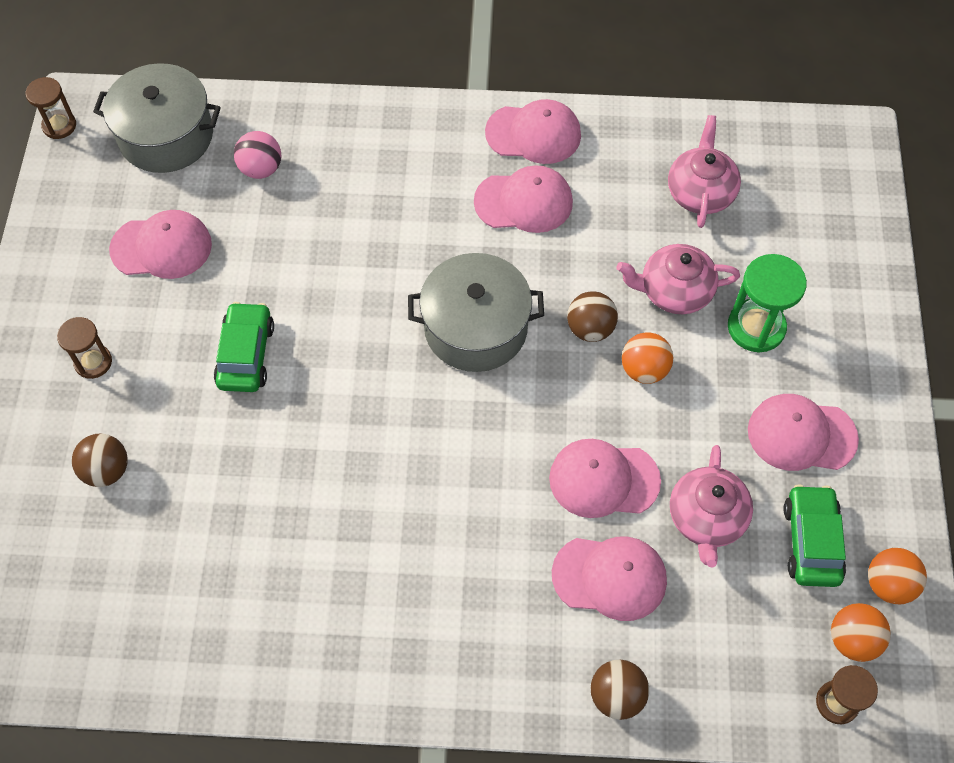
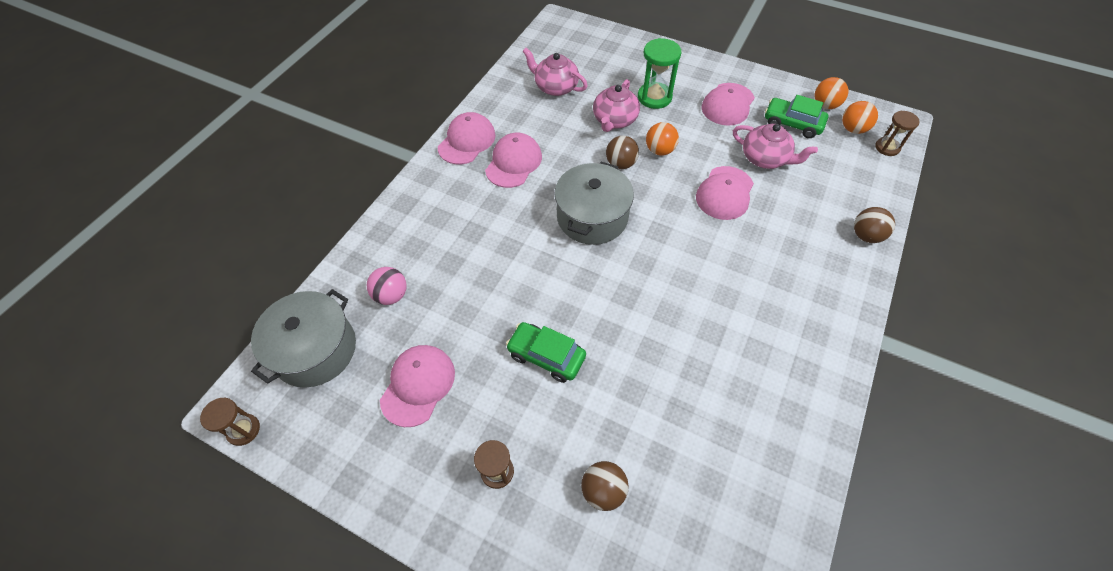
camera: 65 degrees left, 5 degrees down
(609, 577) = (789, 212): pink cap -> none

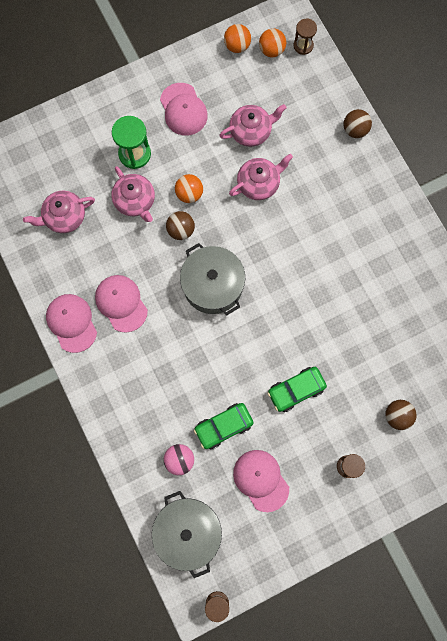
camera: 55 degrees left, 20 degrees up
(724, 193) = (259, 183): pink cap -> pink teapot
(792, 123) = (235, 84): green car -> green car (223, 426)

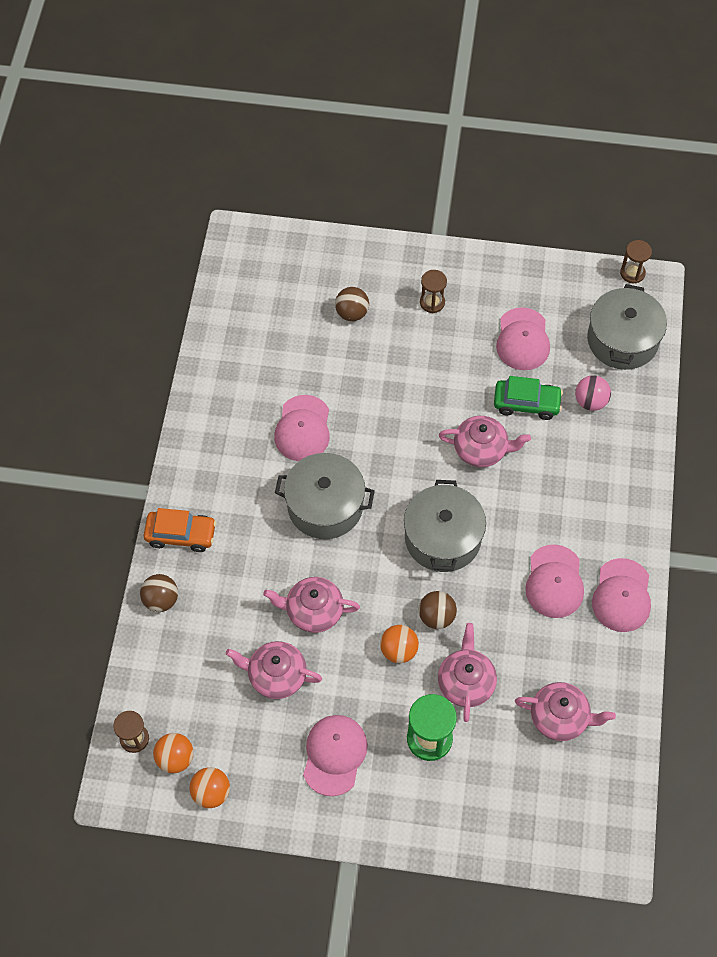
camera: 145 degrees left, 15 degrees down
(231, 367) = (481, 449): none -> pink teapot
(296, 390) = (431, 391): green car -> none
(304, 256) = (325, 506): none -> grey pot
(360, 301) = (303, 428): none -> pink cap
(377, 177) = (181, 535): none -> orange car

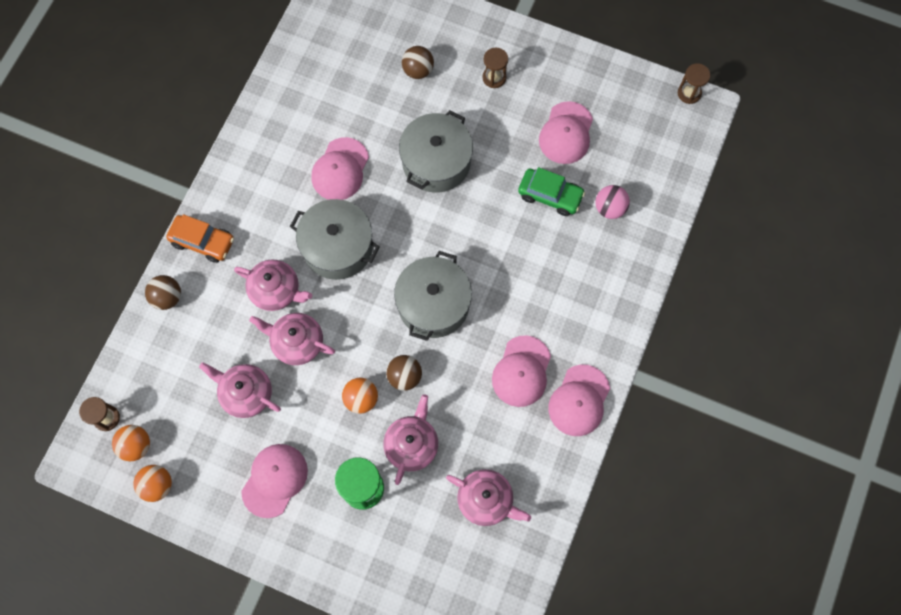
camera: 15 degrees right, 10 degrees up
(481, 449) = (495, 229): pink teapot -> pink teapot (276, 291)
(622, 340) = (658, 156): grey pot -> grey pot (436, 162)

